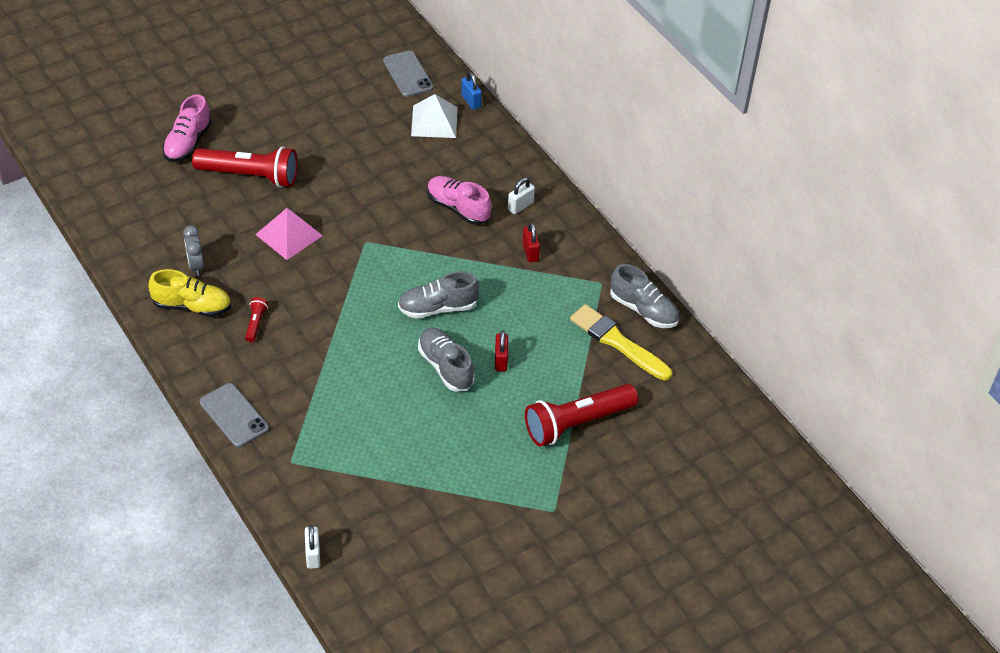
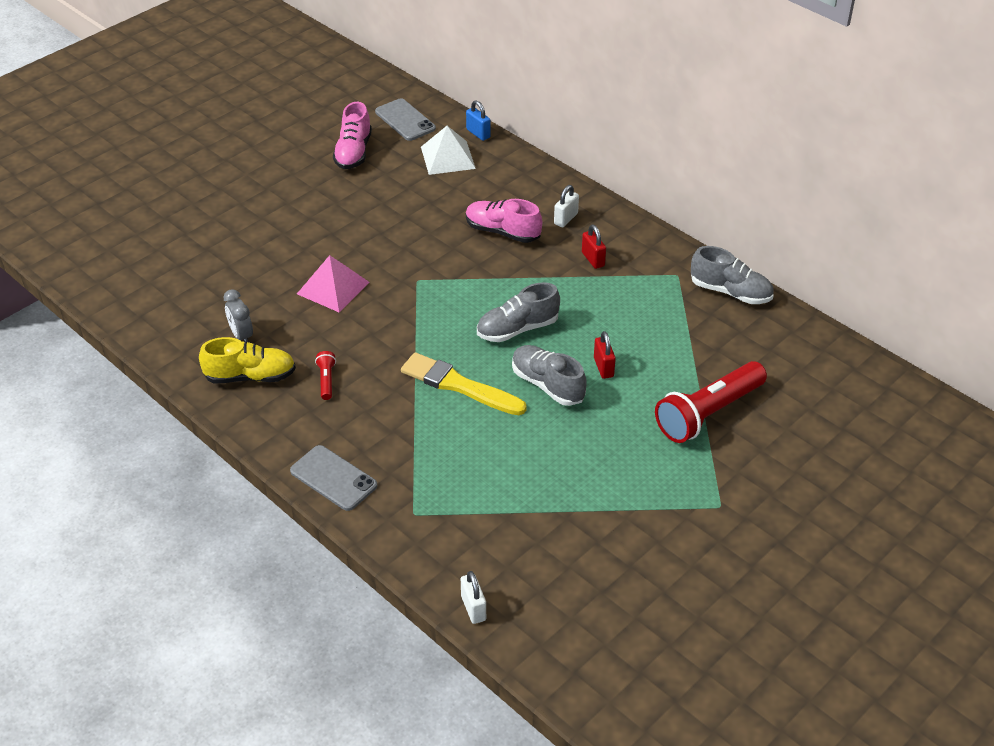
camera: 10 degrees left, 5 degrees down
(188, 143) = (195, 220): pink shoe -> pink shoe (353, 152)
(250, 176) = (272, 239): red flashlight -> none
(618, 342) = (718, 327): yellow brush -> yellow brush (459, 385)

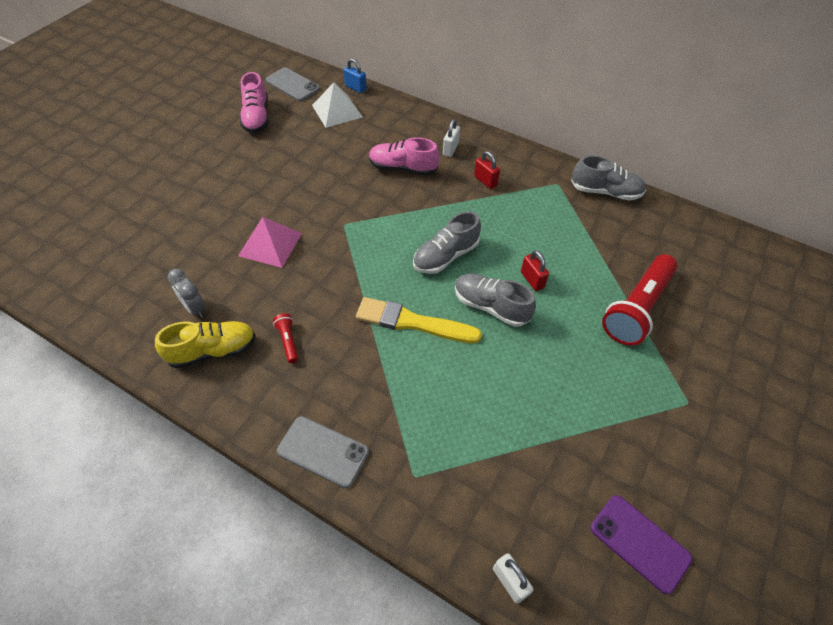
camera: 15 degrees left, 10 degrees up
(611, 605) = (639, 543): none -> purple phone

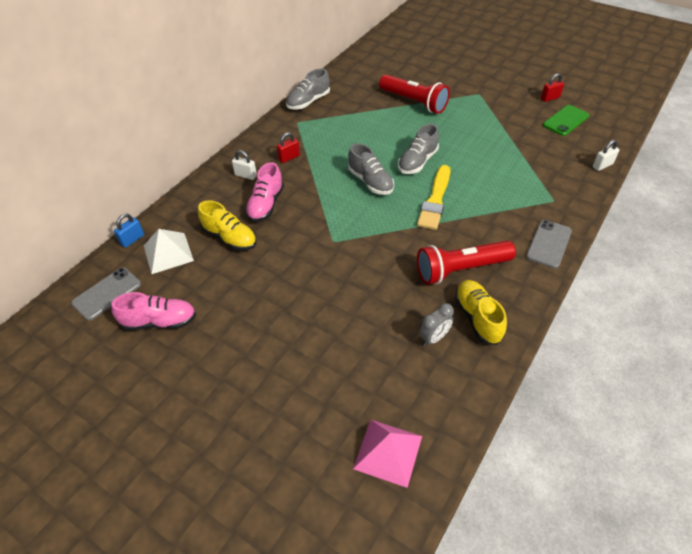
camera: 85 degrees left, 5 degrees down
(270, 244) = (356, 290): pink pyramid -> pink pyramid (388, 452)
(288, 341) = (461, 269): red flashlight -> red flashlight, size x2.35
(354, 147) = (230, 238): none -> yellow shoe
(532, 280) = (392, 142): red padlock -> red padlock (550, 98)
(605, 192) = (308, 102): grey shoe -> grey shoe turned 150 degrees counterclockwise
(639, 543) = (565, 120): purple phone -> green phone

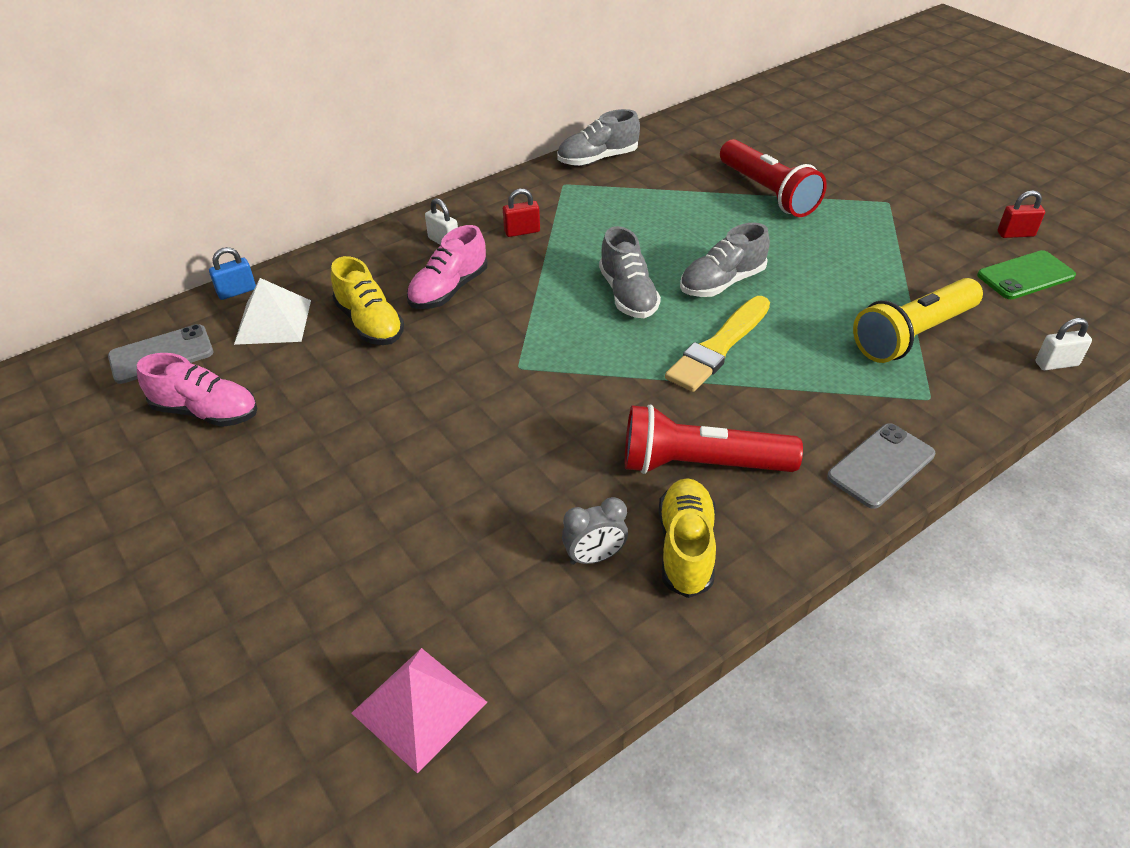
camera: 20 degrees right, 5 degrees down
(528, 167) = (913, 335): none -> yellow flashlight

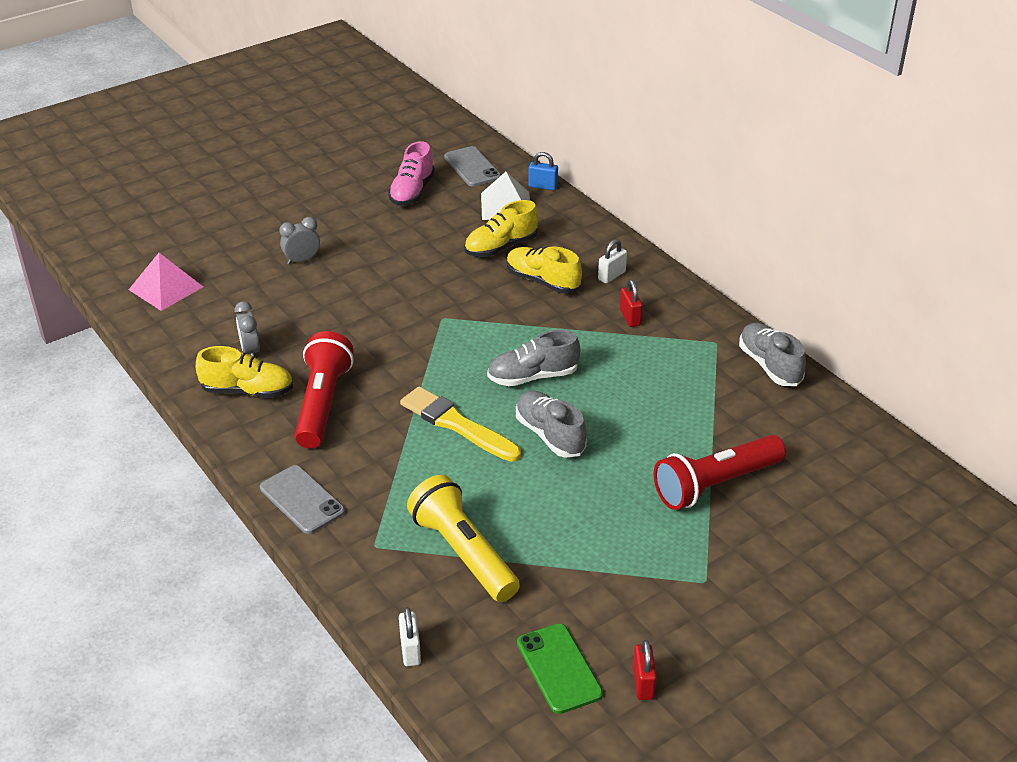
camera: 90 degrees right, 5 degrees down
(237, 291) = (543, 186): blue padlock -> blue padlock turned 45 degrees counterclockwise
(364, 522) = (302, 260): none -> grey clock
(449, 290) = (542, 281): pink shoe -> yellow shoe

